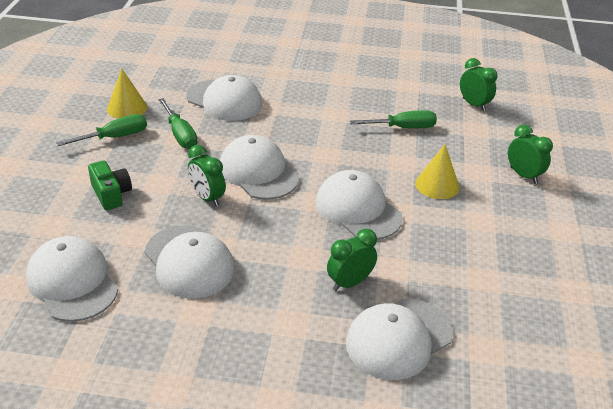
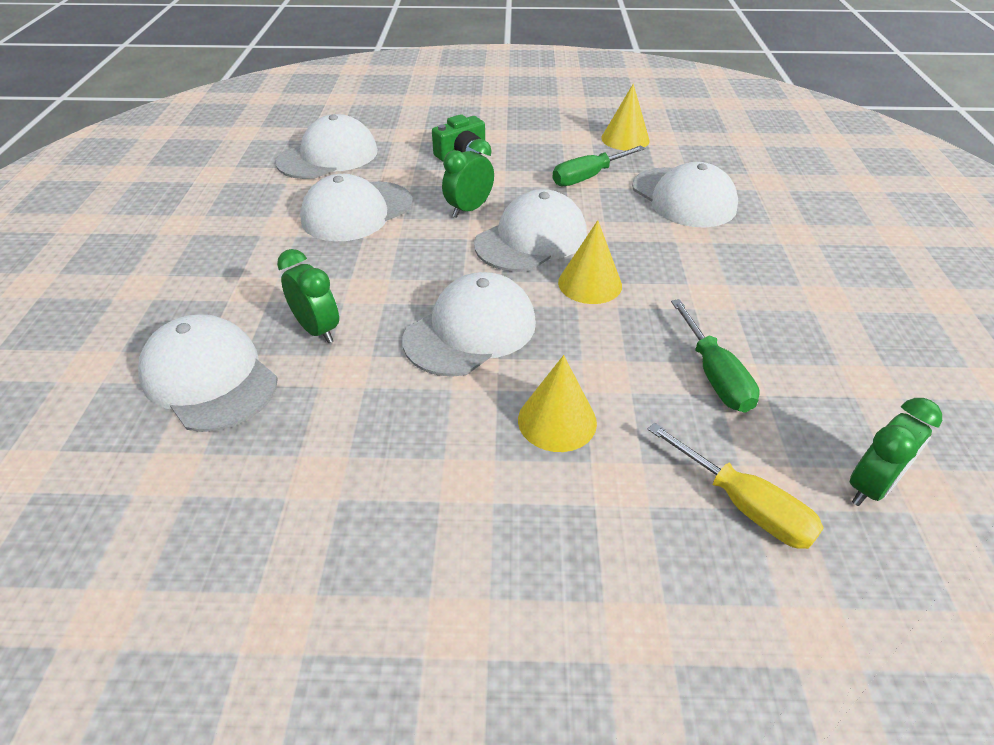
camera: 85 degrees right, 5 degrees up
(114, 137) = (563, 141): green screwdriver -> none
(224, 100) = (683, 198): white cap -> white cap turned 60 degrees counterclockwise
(316, 155) = (590, 283): none -> yellow cone
(487, 139) = (743, 505): none -> yellow screwdriver
(523, 175) = (634, 564): green clock -> none

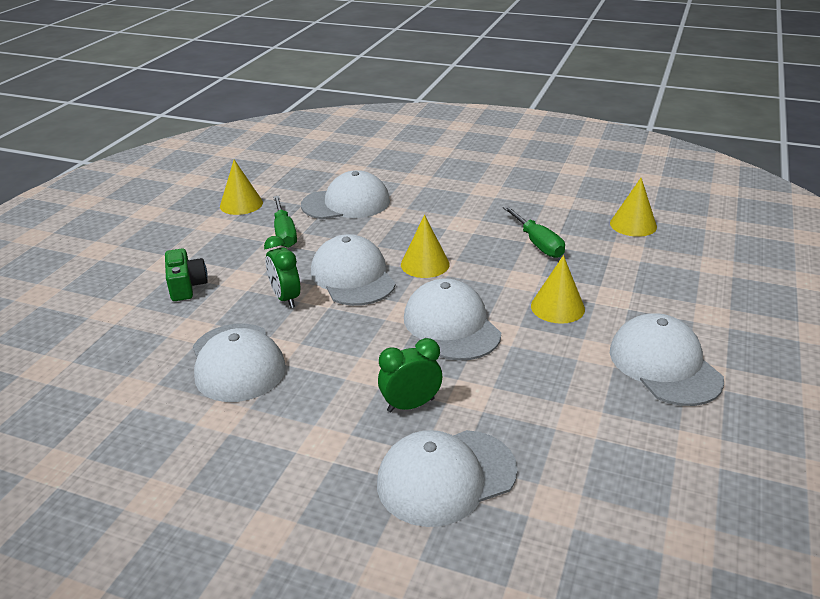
camera: 70 degrees left, 10 degrees down
(328, 156) = (105, 370): white cap -> white cap (664, 365)
(714, 375) = (537, 243): green screwdriver -> green screwdriver turned 60 degrees clockwise
(743, 505) = (637, 262): yellow screwdriver -> none
(870, 486) = (633, 225): green clock -> yellow cone

